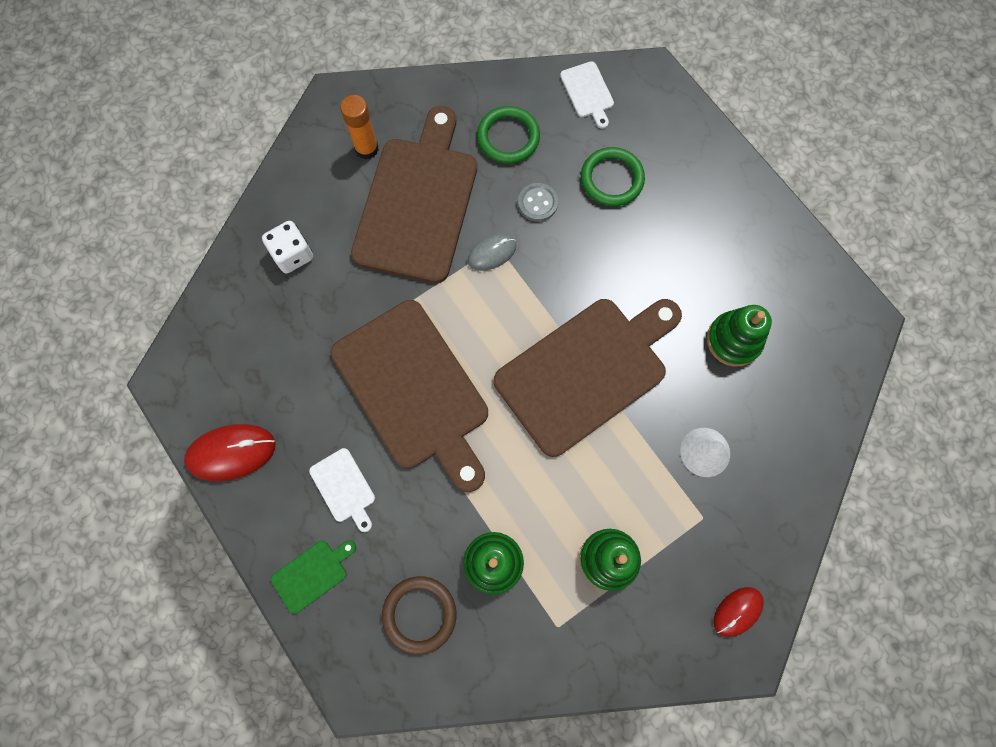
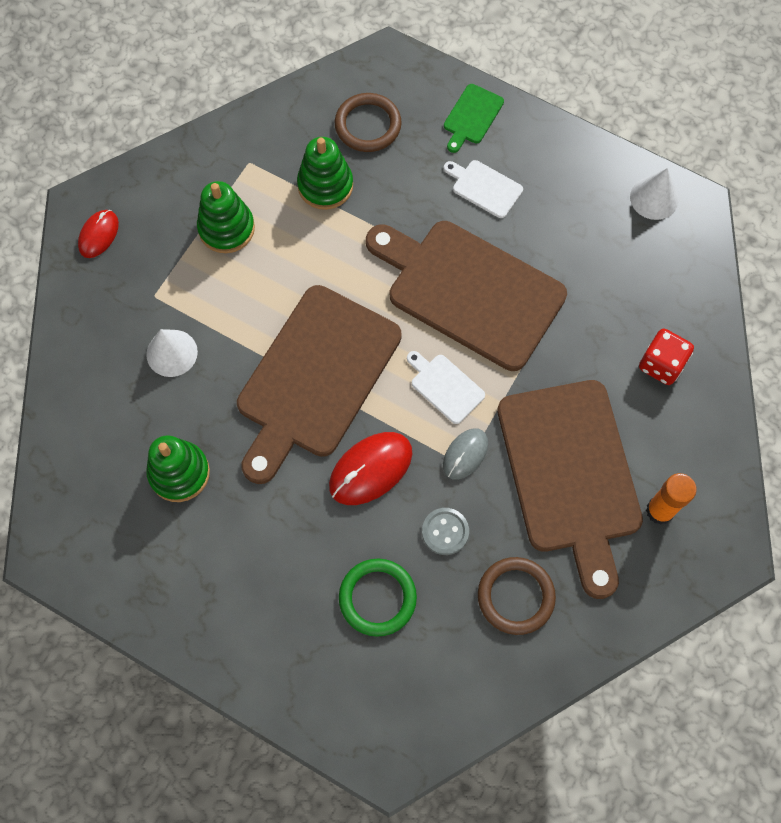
camera: 155 degrees right, 5 degrees down
(198, 404) = (654, 198): none -> white cone
(231, 453) = (598, 173): red mouse -> red mouse (370, 469)
(293, 254) = (661, 364): white dice -> red dice
(508, 137) = (515, 596): green ring -> brown ring
(587, 92) = (453, 699): white cutting board -> white cutting board (445, 386)

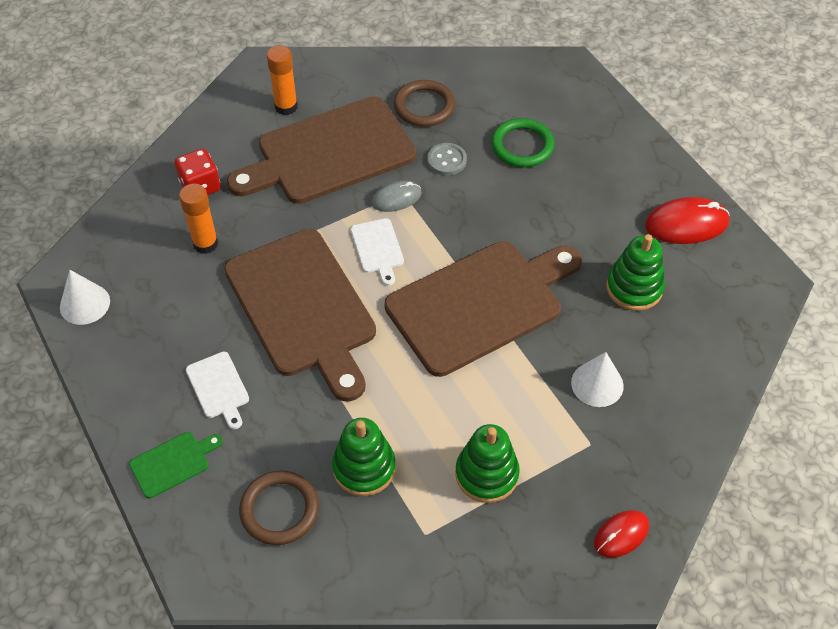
camera: 150 degrees left, 15 degrees down
(370, 469) = (476, 221): red mouse -> red mouse (686, 224)
(570, 474) = (329, 153): brown cutting board -> brown cutting board turned 135 degrees counterclockwise
(604, 307) = (205, 244): none -> orange glue stick

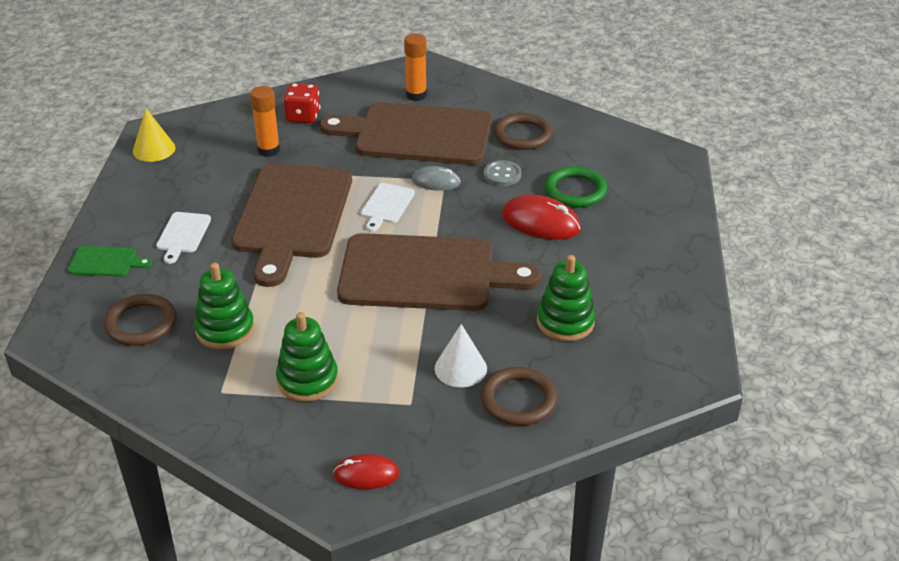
camera: 35 degrees right, 15 degrees down
(85, 304) = (154, 149): white cone -> yellow cone
(668, 387) = (518, 400): none -> brown ring
(686, 224) = (662, 301): red mouse -> red mouse (540, 222)

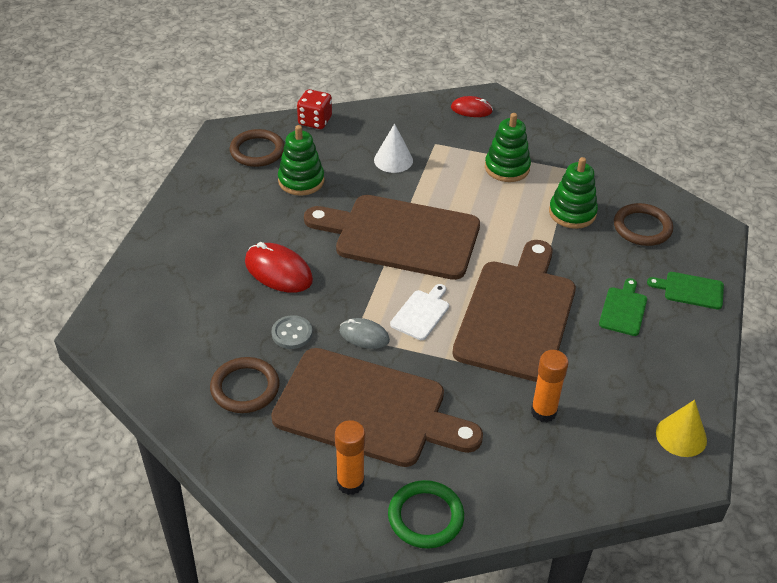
camera: 170 degrees left, 5 degrees up
(183, 235) = (623, 309): white cutting board -> green cutting board
(303, 117) = (502, 465): red dice -> red dice (315, 121)
(518, 400) = (359, 135): brown ring -> brown ring (257, 151)
(575, 190) = (227, 302): green ring -> green ring (425, 517)

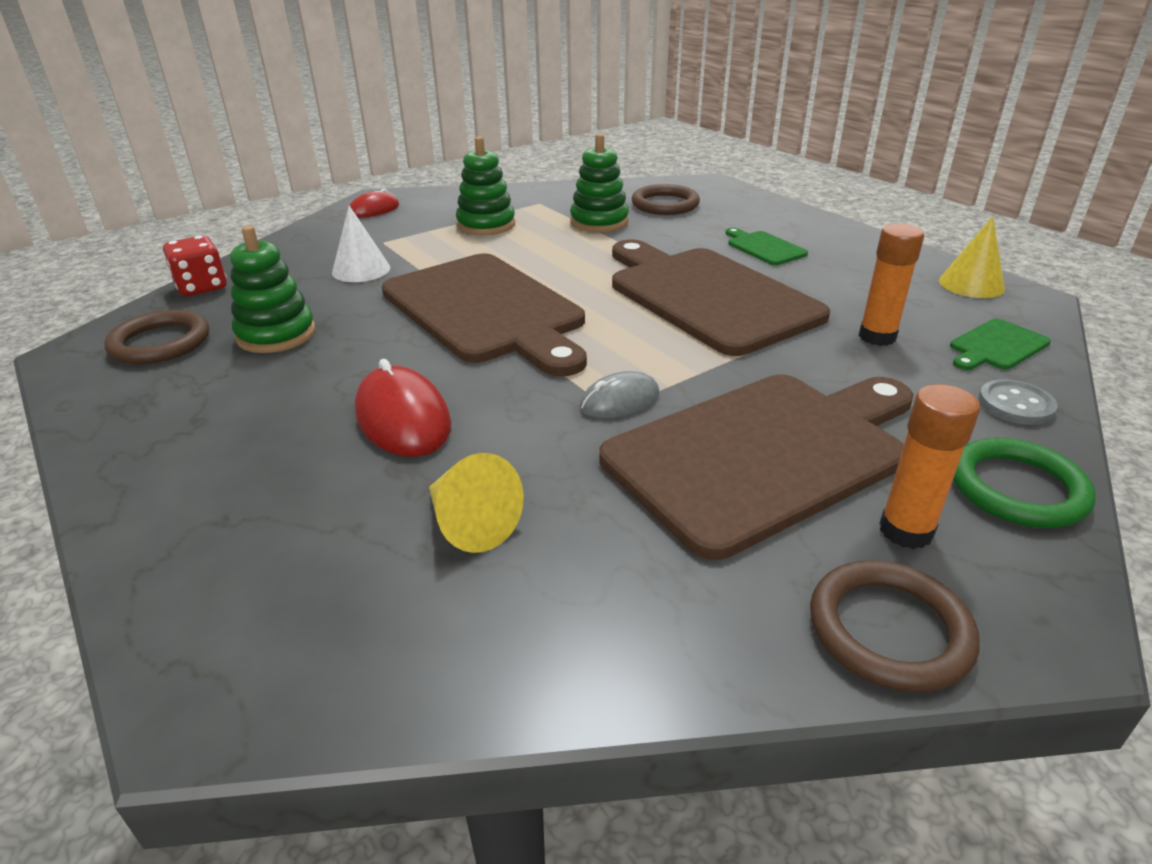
camera: 50 degrees left, 10 degrees down
(230, 338) = (470, 524): none -> yellow cone
(245, 388) = (599, 556): brown ring -> brown ring (889, 630)
(278, 271) = (403, 418): red mouse -> red mouse turned 75 degrees clockwise
(292, 333) = (539, 458): grey button -> grey button (1015, 405)
(401, 236) = (486, 311): brown cutting board -> brown cutting board turned 90 degrees counterclockwise
(421, 313) = (632, 347): white cutting board -> none
(690, 290) = (773, 215): green cutting board -> green cutting board (996, 346)

